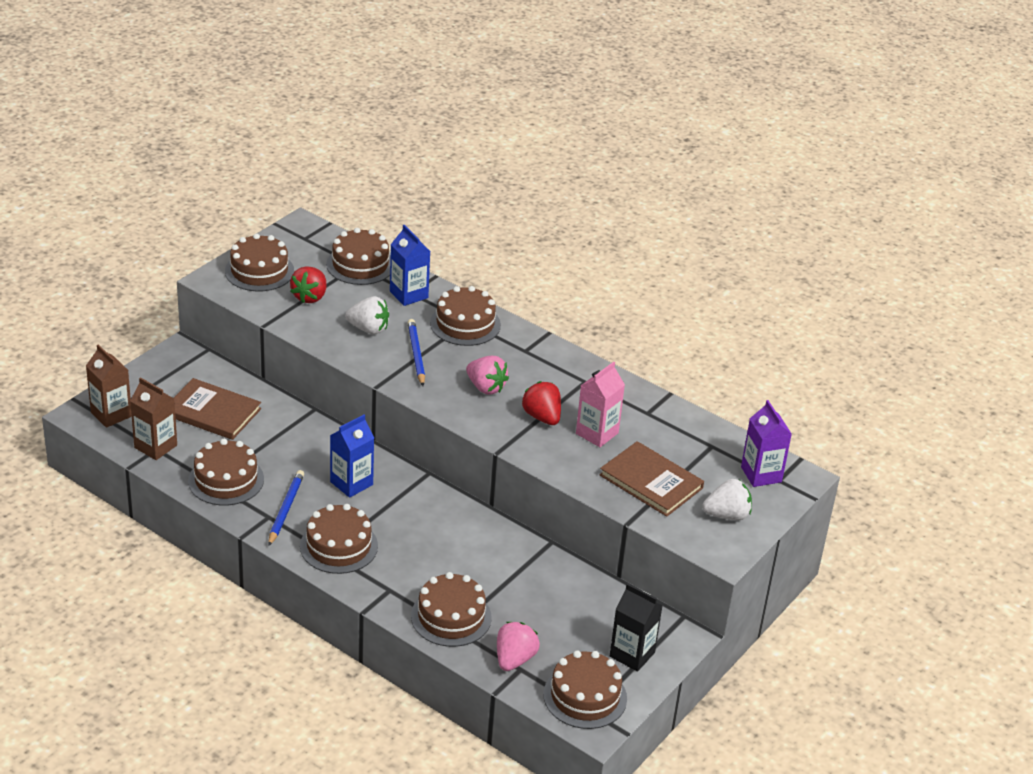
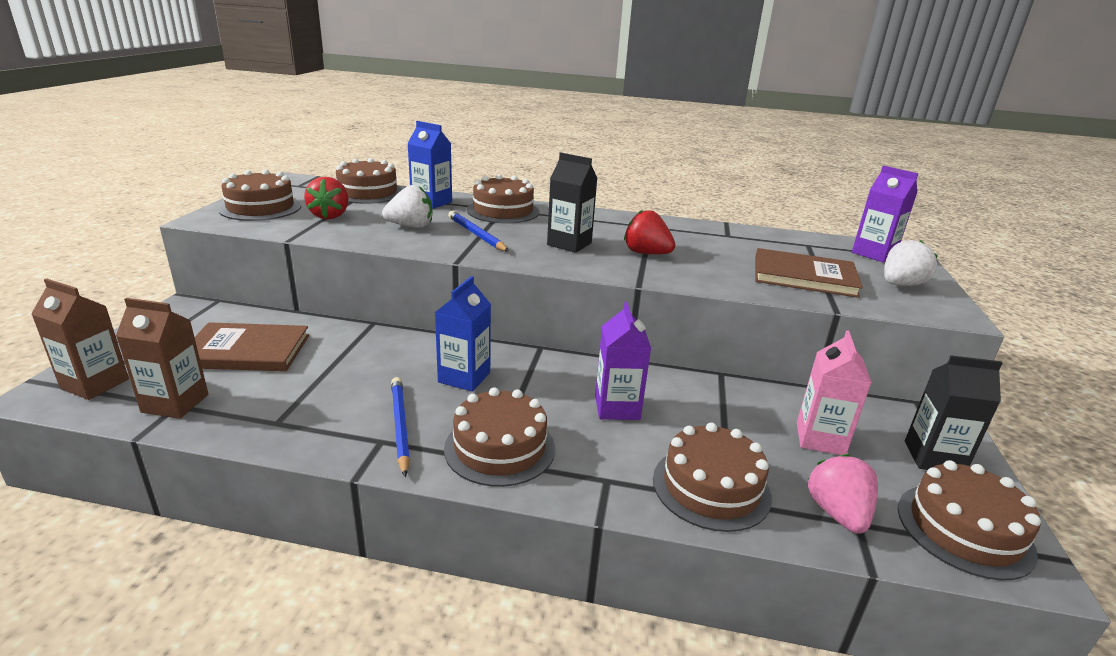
camera: 25 degrees left, 10 degrees down
(226, 480) = (297, 415): brown cake -> none
(441, 543) = (617, 407): none -> purple carton
(486, 387) = (569, 244): pink strawberry -> black carton
(597, 433) = (708, 255): pink carton -> pink carton (820, 439)

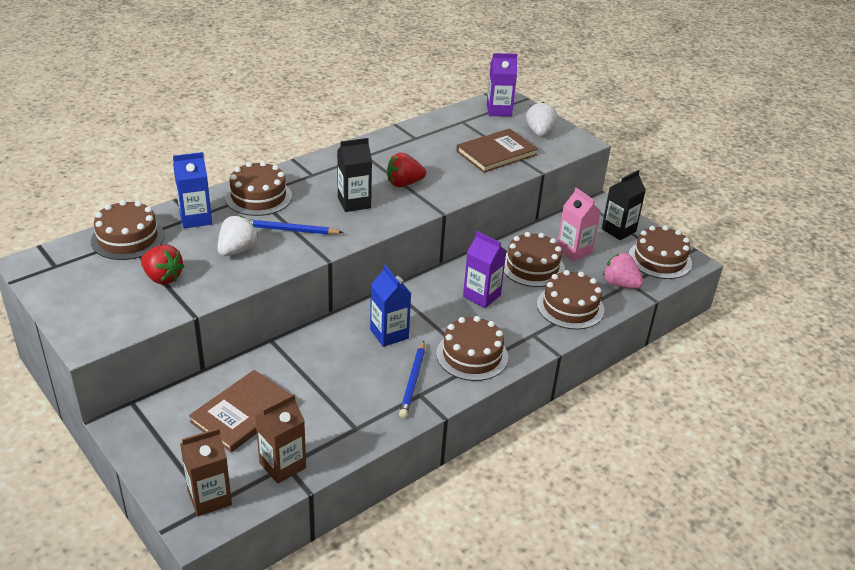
camera: 50 degrees left, 10 degrees up
(260, 208) = (94, 305): brown cake -> brown cake (532, 266)
(400, 426) = (413, 381): blue pencil -> blue pencil turned 105 degrees counterclockwise

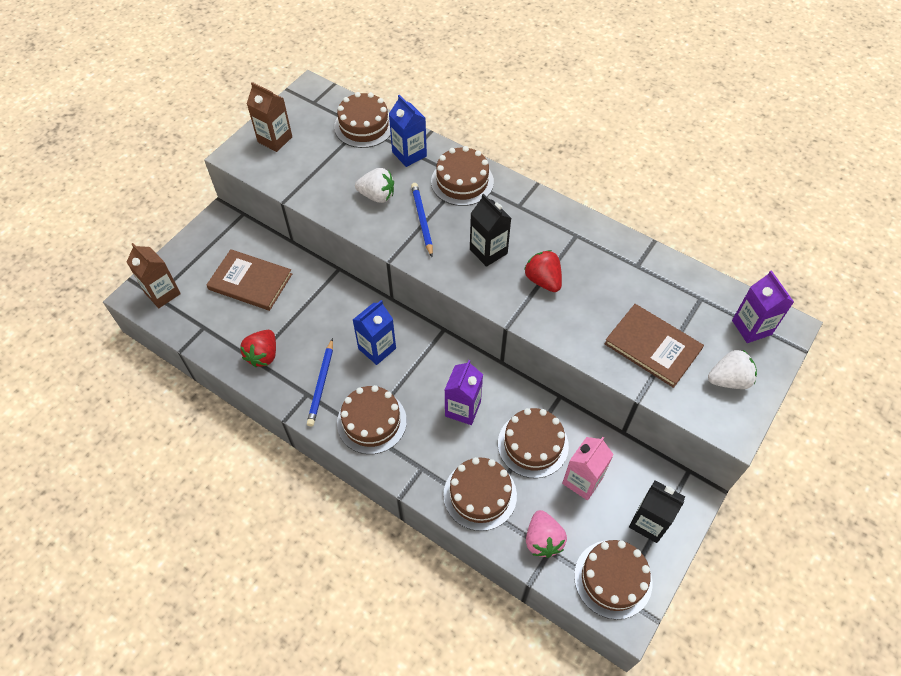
camera: 75 degrees right, 20 degrees up
(163, 278) = (322, 165): red strawberry -> red strawberry (263, 355)
(282, 465) = (203, 325): brown carton -> brown carton (275, 139)
(413, 381) = (321, 384): blue pencil -> blue pencil turned 75 degrees counterclockwise
(620, 284) = (543, 540): pink strawberry -> pink strawberry turned 150 degrees clockwise

